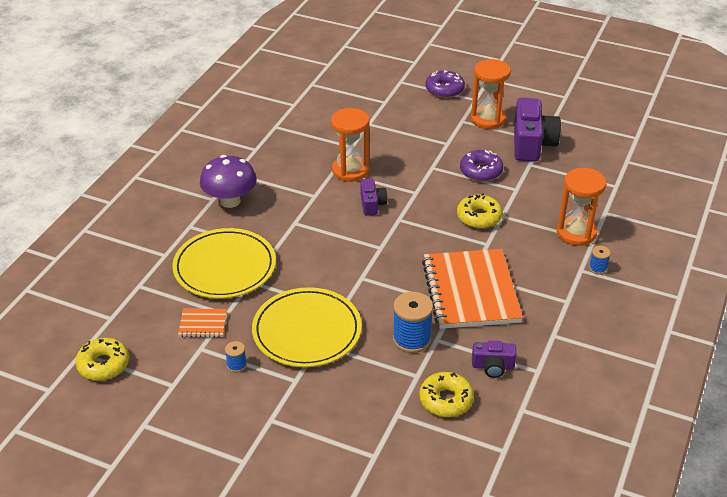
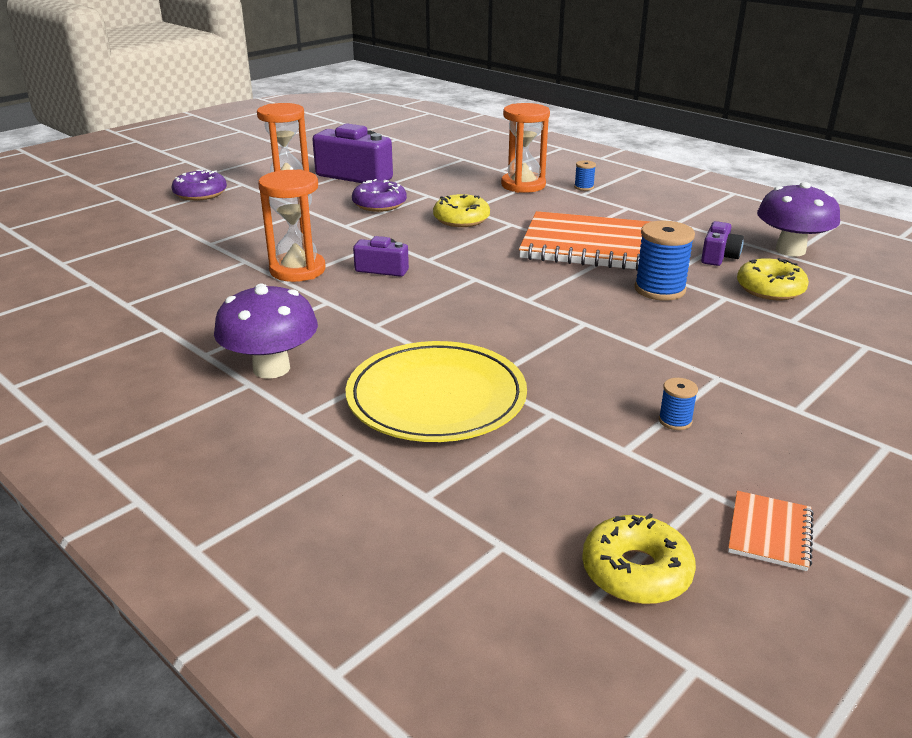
camera: 70 degrees left, 10 degrees down
(203, 324) = (566, 439): orange notebook -> orange notebook (770, 532)
(307, 331) = (618, 353): yellow plate -> none
(534, 410) = (790, 250): none -> purple mushroom

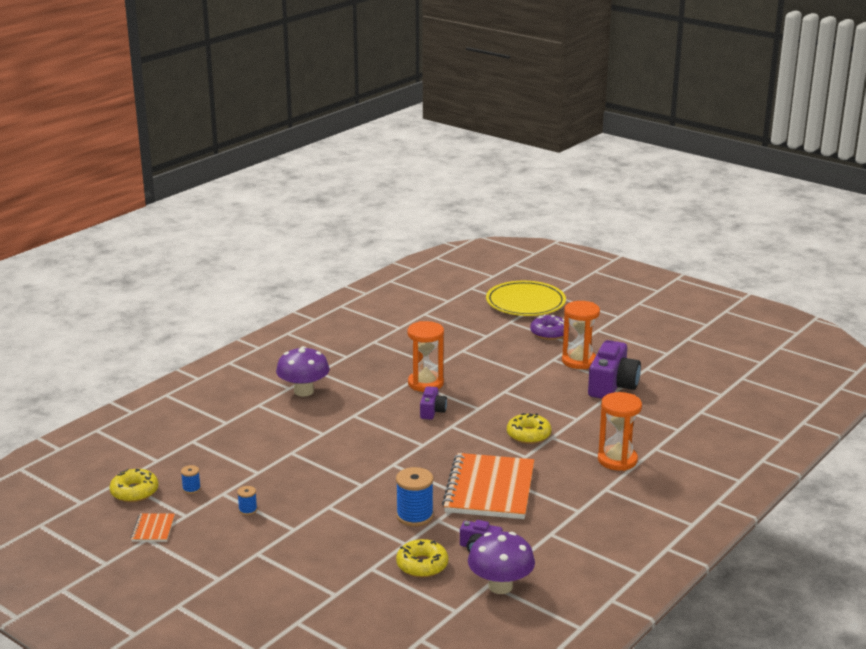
camera: 85 degrees right, 5 degrees down
(379, 204) = (550, 400): purple donut -> none
(436, 397) = (274, 439): yellow plate -> yellow plate (525, 303)
(584, 187) = (623, 490): blue spool -> blue spool (191, 489)
(770, 532) = (153, 529): orange notebook -> orange notebook turned 75 degrees clockwise

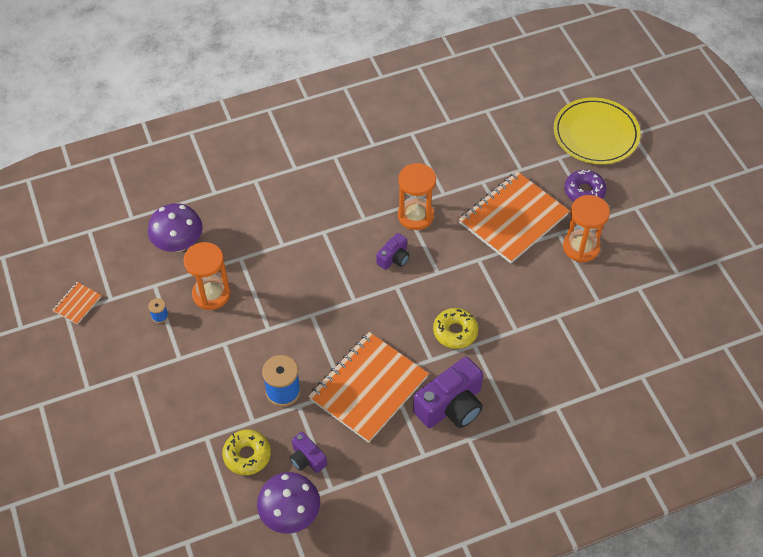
camera: 30 degrees right, 30 degrees up
(134, 492) = (91, 250): yellow donut -> none
(191, 489) = (134, 268): blue spool -> none
(303, 391) = (304, 179): purple mushroom -> purple mushroom (178, 243)
(509, 362) = (513, 219): none -> orange notebook
(612, 386) = (585, 298): purple camera -> purple camera (451, 406)
(617, 460) = (509, 406): orange hourglass -> orange hourglass (211, 294)

